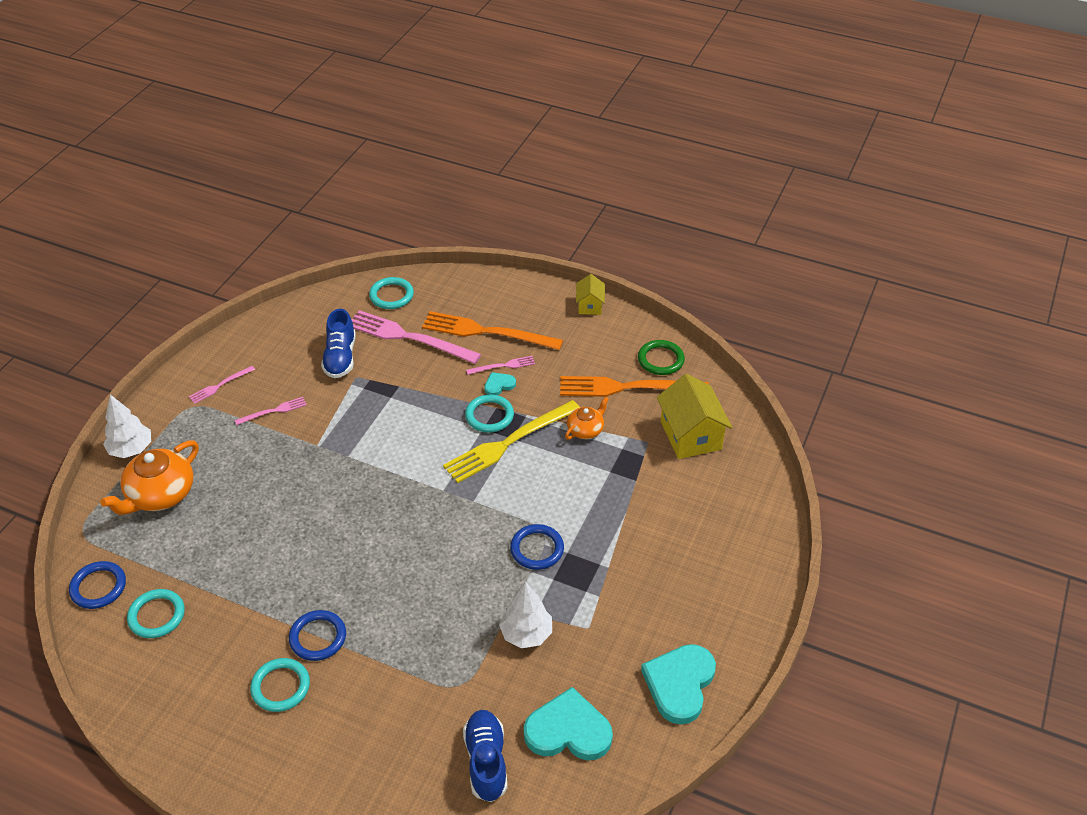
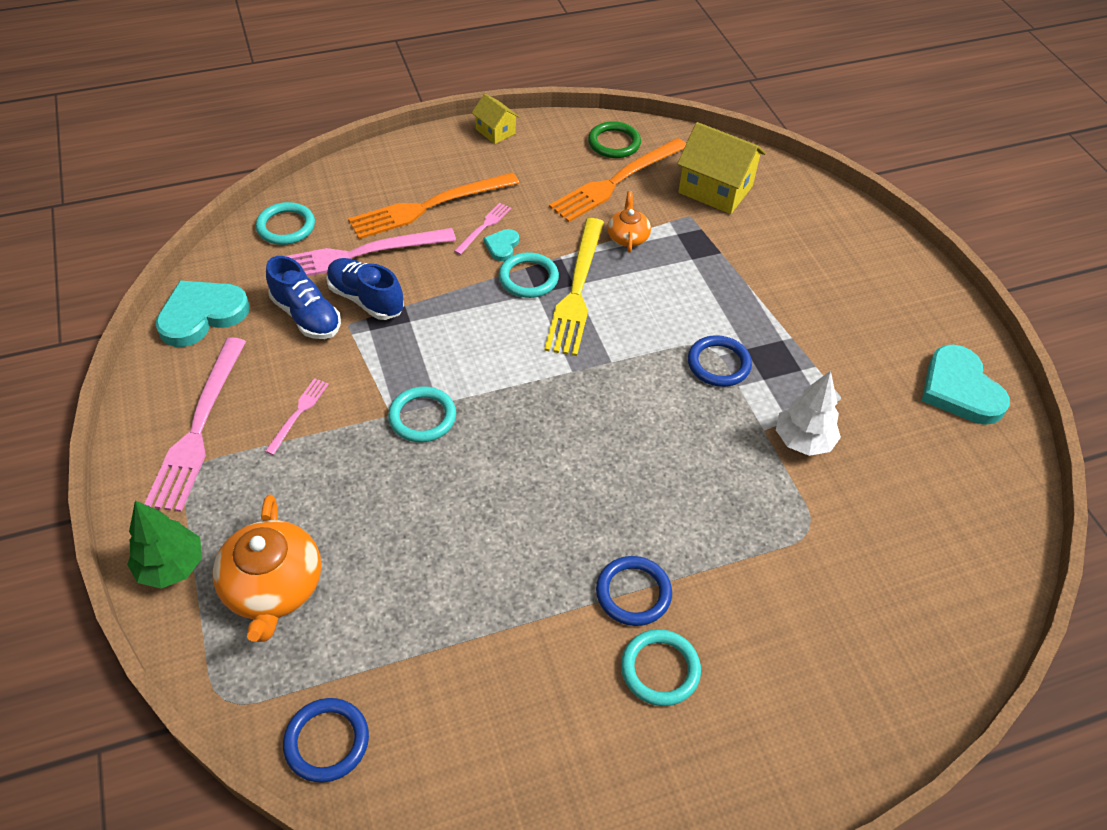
camera: 45 degrees left, 5 degrees up
(131, 449) = (171, 566): white tree -> green tree
(157, 615) = (437, 713): turquoise ring -> turquoise ring (422, 417)
(220, 385) = (198, 428): pink fork -> pink fork, size x2.11
(486, 761) = (913, 574): blue shoe -> blue shoe (366, 299)
(568, 730) = (936, 493): turquoise heart -> turquoise heart (202, 315)

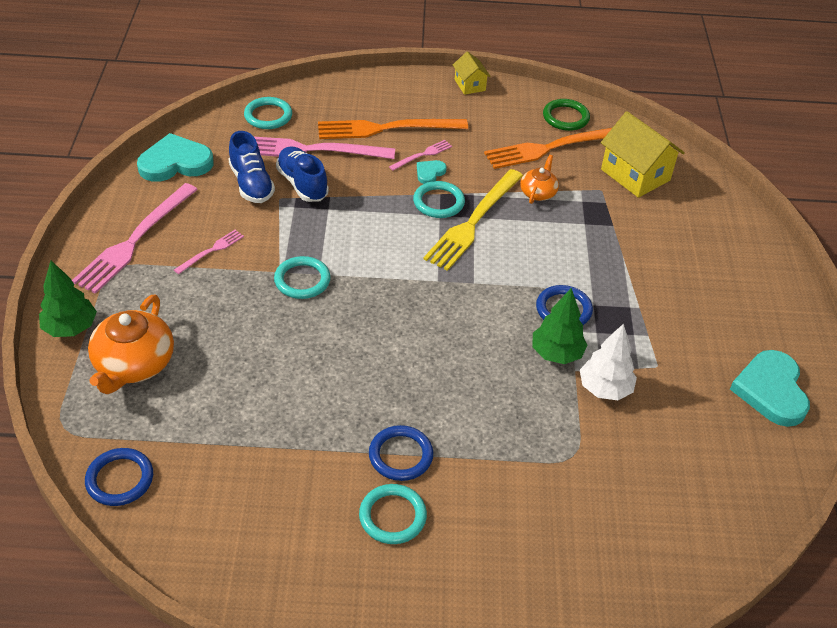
camera: 20 degrees right, 5 degrees down
(736, 417) = (556, 353): none -> green tree

